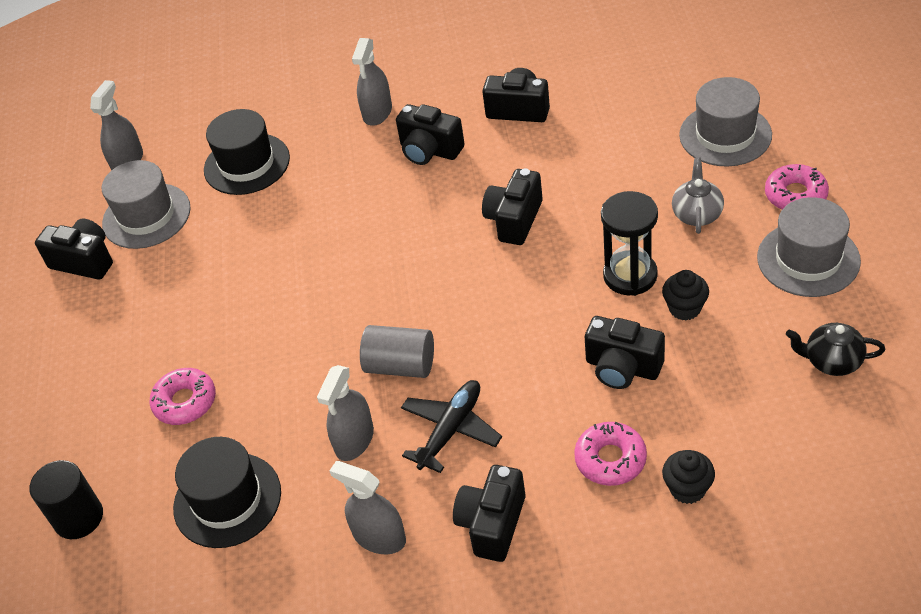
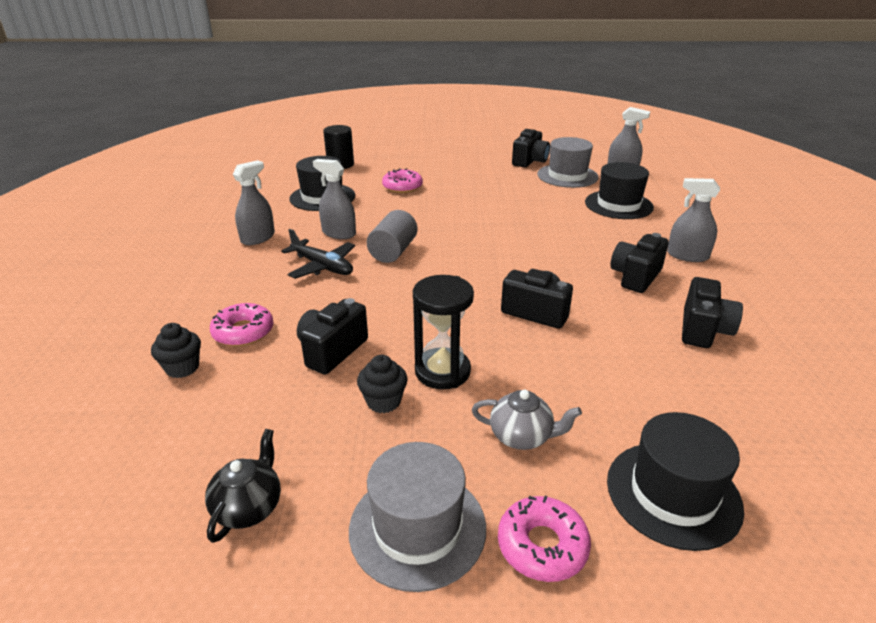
camera: 90 degrees right, 15 degrees down
(492, 524) = (232, 276): black camera -> none
(725, 135) = (673, 493): grey hat -> black hat

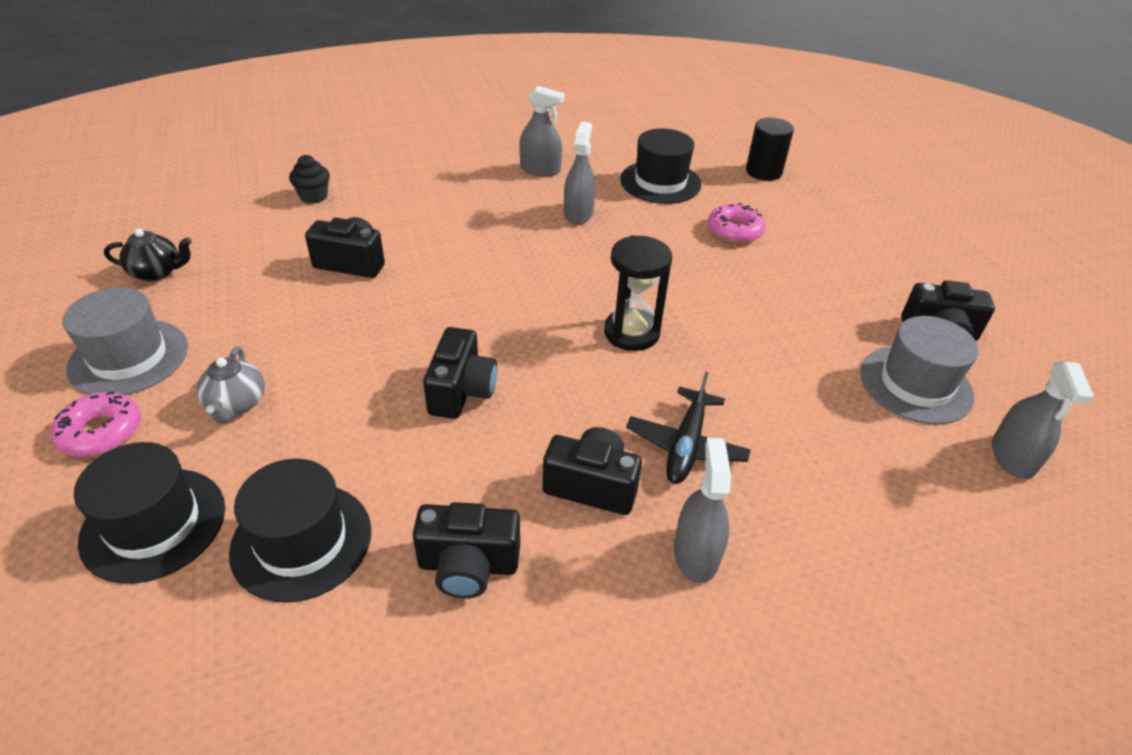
camera: 70 degrees right, 10 degrees up
(243, 332) = (370, 209): pink donut -> none
(322, 266) = (500, 221): black plane -> black plane (686, 445)
(383, 401) = (281, 309): black cupcake -> none
(393, 251) = (556, 258): grey cylinder -> none
(442, 371) = (331, 336): black hourglass -> black hourglass (631, 333)
(618, 205) = (841, 457): black hat -> black hat (301, 541)

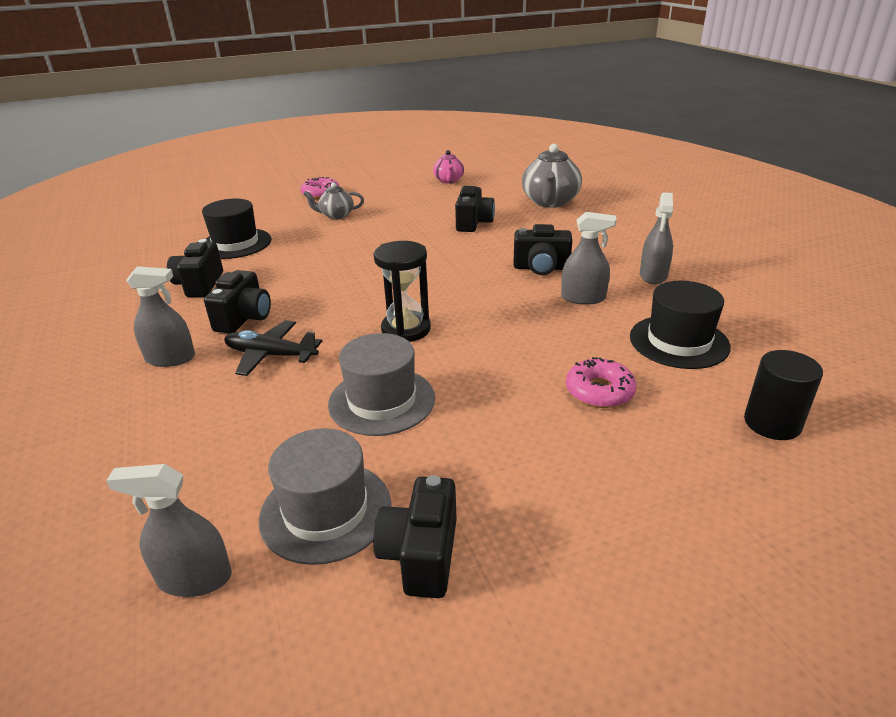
camera: 90 degrees right, 10 degrees down
(129, 357) = (374, 188): grey hat -> grey hat (382, 401)
(154, 524) = (259, 214): black hat -> none
(157, 272) = (449, 181): black teapot -> pink teapot
(314, 196) = (550, 202): black cupcake -> grey teapot
(461, 391) = (340, 270): black camera -> black camera (541, 268)

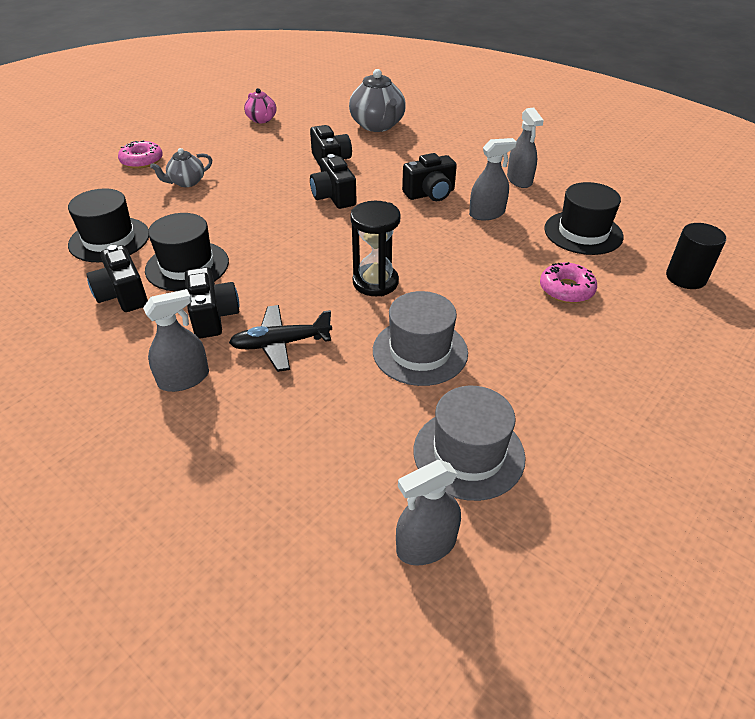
camera: 30 degrees left, 10 degrees up
(268, 276) = (187, 266): none -> black hat
(421, 555) = (564, 455): black camera -> black camera (334, 197)

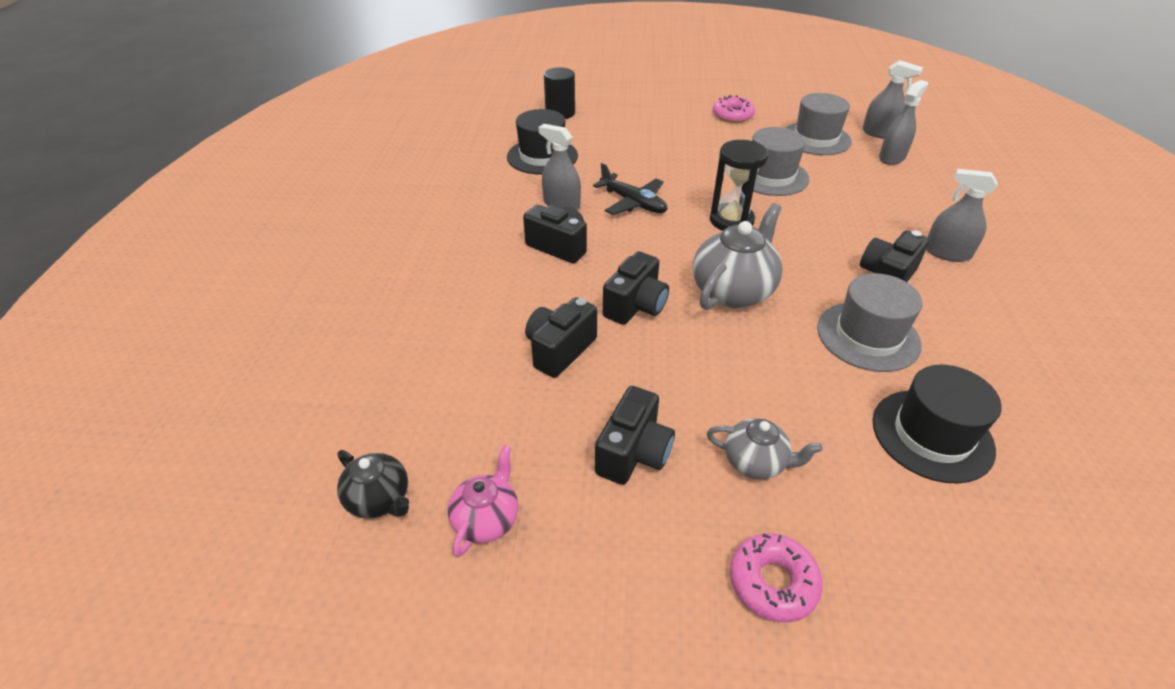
camera: 125 degrees left, 0 degrees up
(123, 295) = (957, 349): black camera -> black camera (633, 453)
(187, 266) = (868, 336): black hat -> grey hat
(280, 344) = (854, 230): black plane -> black plane (633, 203)
(303, 104) = (380, 499): none -> black teapot
(378, 125) = (410, 360): grey teapot -> grey teapot (733, 291)
(519, 180) = (476, 206): grey spray bottle -> grey spray bottle (892, 157)
(566, 289) = (629, 146): pink donut -> pink donut (732, 115)

